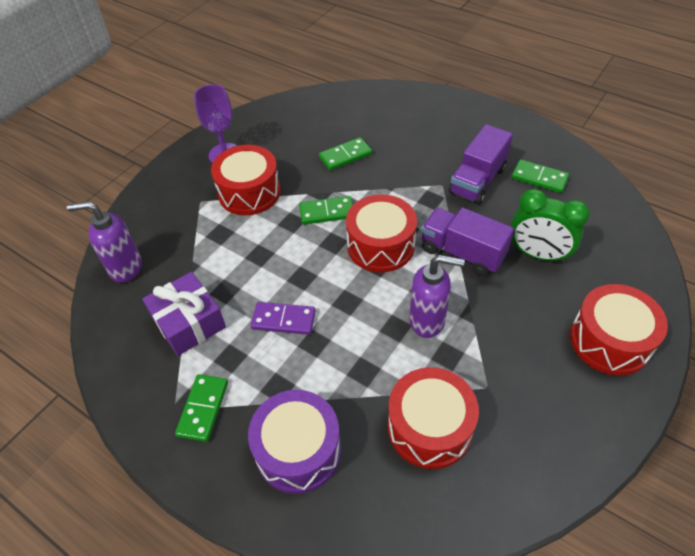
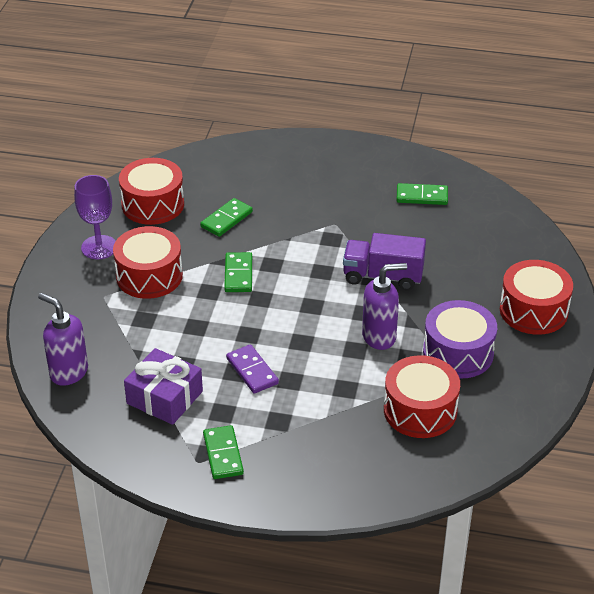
camera: 25 degrees left, 10 degrees down
(125, 268) = (68, 372): purple soap dispenser -> purple soap dispenser turned 60 degrees clockwise
(283, 320) = (252, 371): purple domino -> purple domino turned 75 degrees clockwise
(298, 450) = (323, 457): purple drum -> purple drum (458, 353)
(327, 212) = (238, 274): green domino -> green domino turned 60 degrees counterclockwise
(380, 245) = (306, 289): red drum -> red drum (153, 204)
(477, 181) = (366, 212): purple truck -> none
(538, 254) = (448, 261): green clock -> none

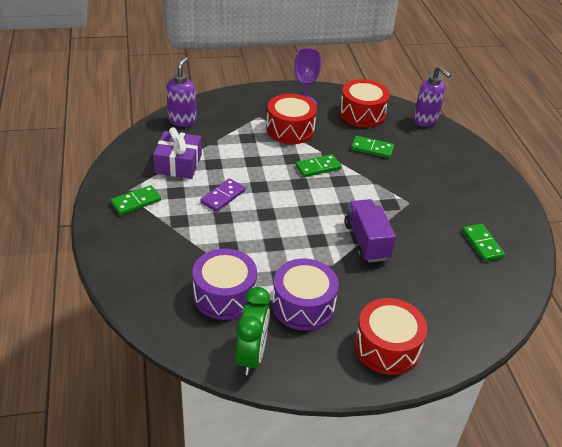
camera: 65 degrees right, 0 degrees up
(379, 337) = (295, 254): purple soap dispenser -> purple soap dispenser (425, 121)
(420, 410) = (224, 295): red drum -> purple drum
(512, 410) = (251, 356): none -> green clock

